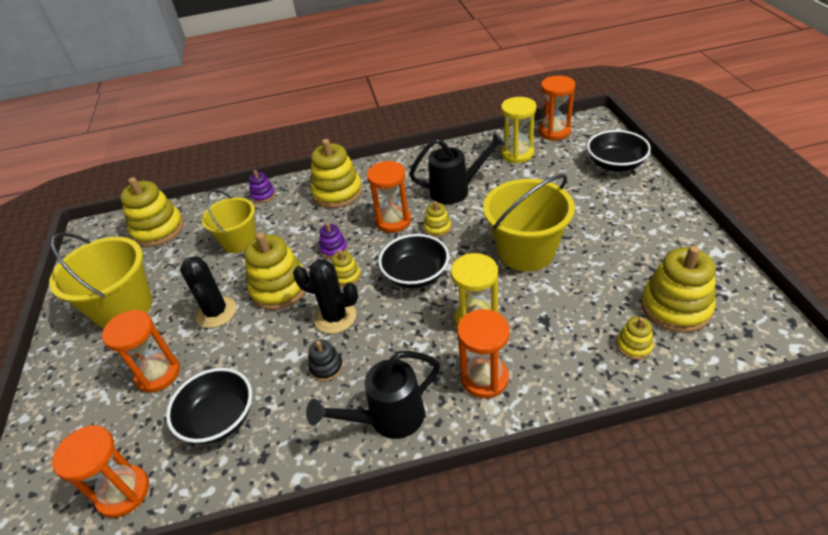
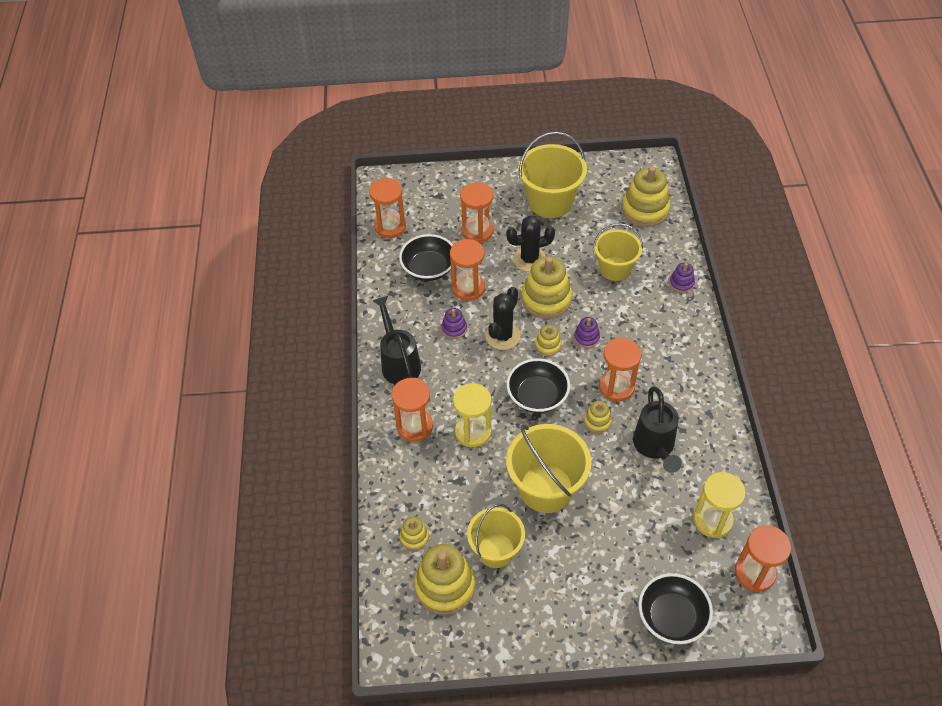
camera: 95 degrees right, 10 degrees up
(258, 365) = (468, 288): none -> orange hourglass
(326, 367) = (454, 329): black stacking toy -> purple stacking toy
(337, 193) = (673, 344): yellow stacking toy -> none
(613, 275) = (496, 550): none -> yellow bucket

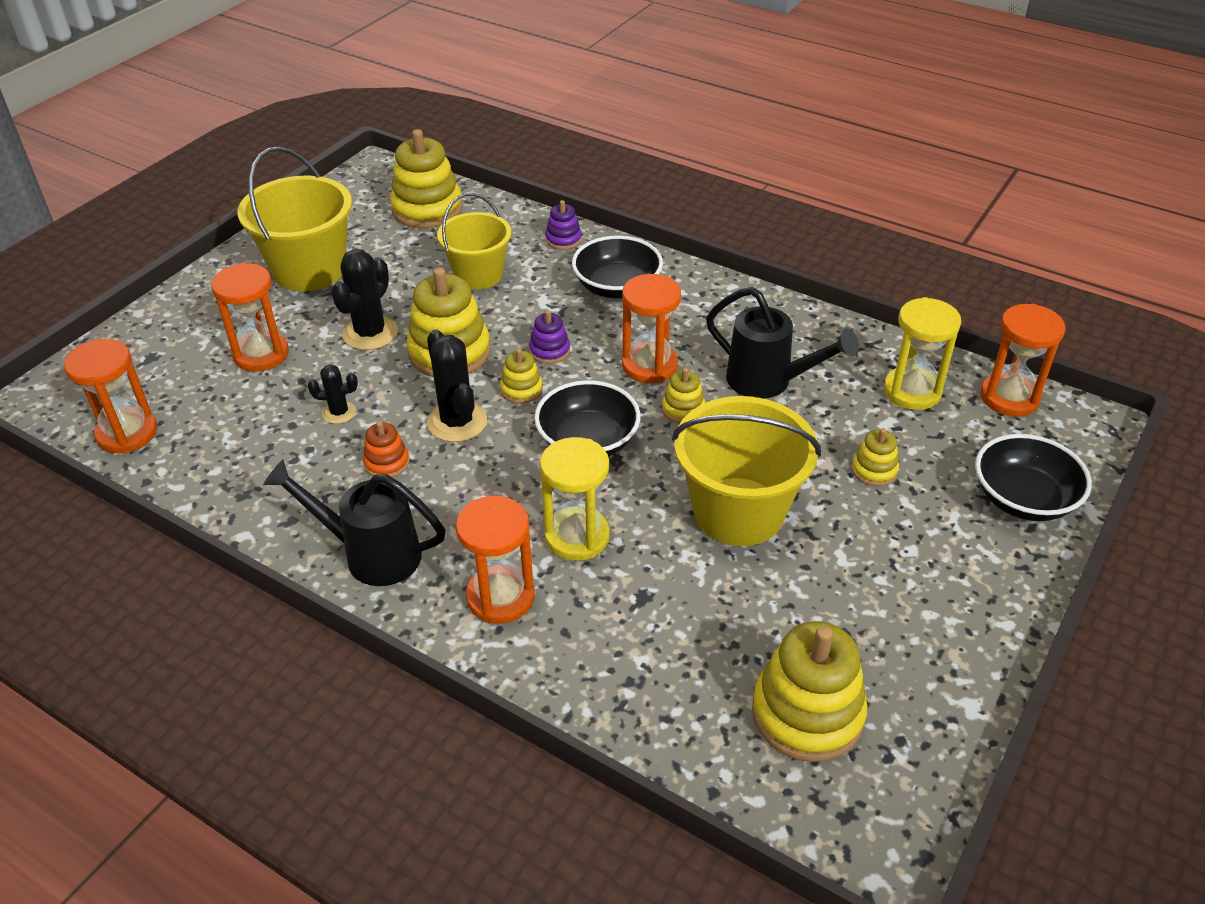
camera: 55 degrees left, 10 degrees down
(414, 537) = (692, 705): yellow stacking toy -> yellow stacking toy (874, 470)
(429, 268) = (254, 433): black bowl -> black bowl (617, 287)
(454, 329) = (387, 463): purple stacking toy -> orange stacking toy
(468, 288) = (339, 412): orange hourglass -> black cactus
(496, 550) = (793, 619): yellow bucket -> none

